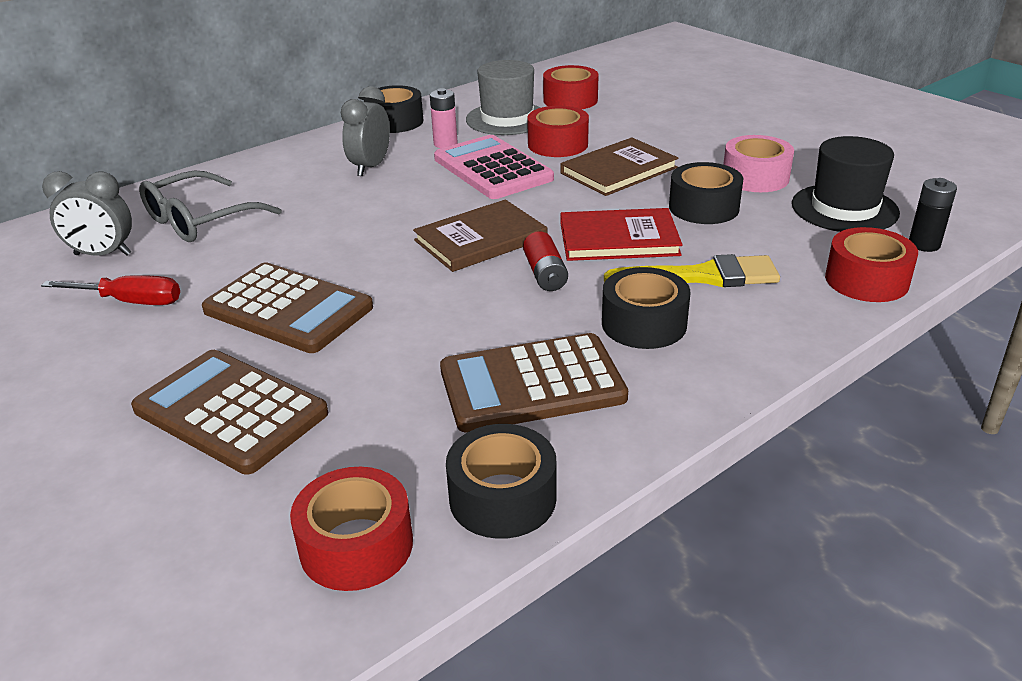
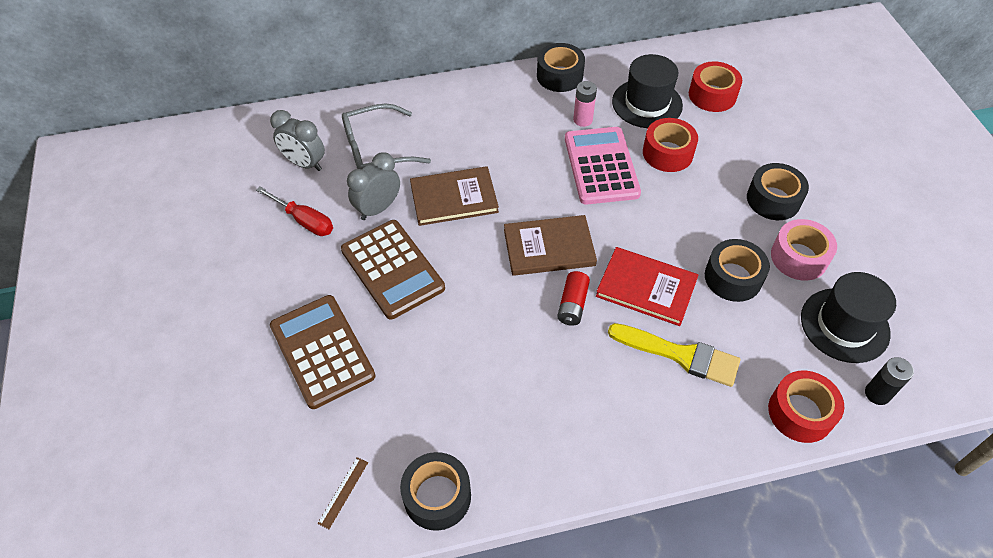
camera: 25 degrees right, 20 degrees up
(356, 545) = (343, 492): red tape -> brown ruler
(370, 167) = (514, 129): grey clock -> grey clock (378, 208)
(507, 119) = (647, 103): grey hat -> black hat
(532, 384) = (504, 410): brown calculator -> none
(618, 170) = (695, 205): brown book -> brown book (454, 198)
(644, 324) = (609, 385): black tape -> black tape (773, 199)

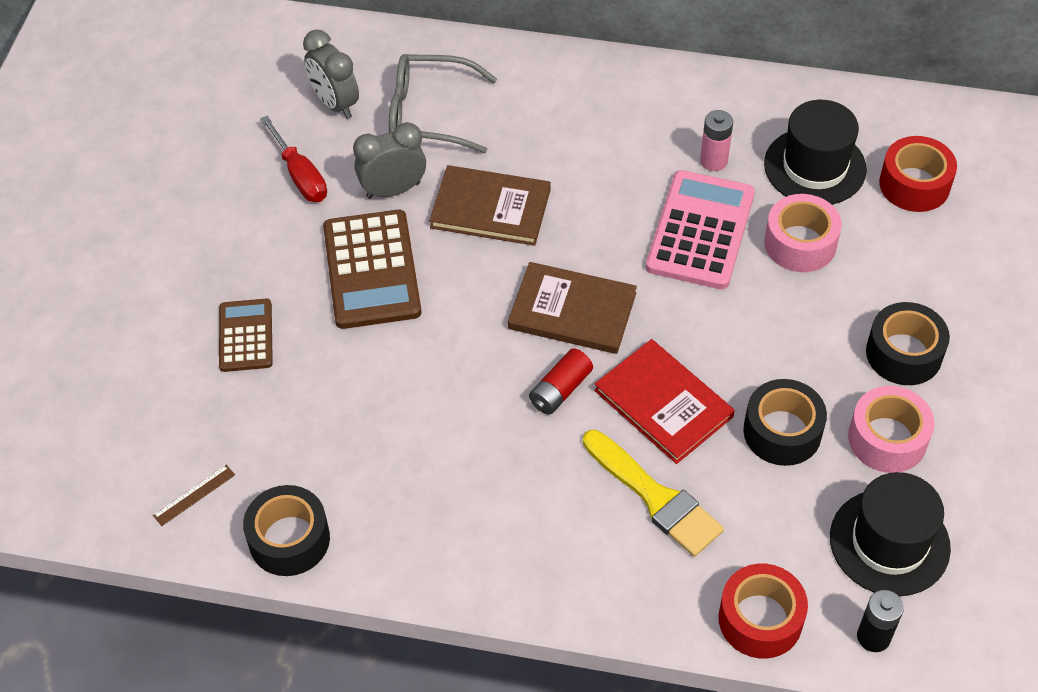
camera: 25 degrees right, 0 degrees up
(322, 351) = (245, 336): brown calculator -> brown calculator, size x0.60
(559, 76) = (719, 90): black tape -> none
(667, 153) = (800, 243): red tape -> pink tape

